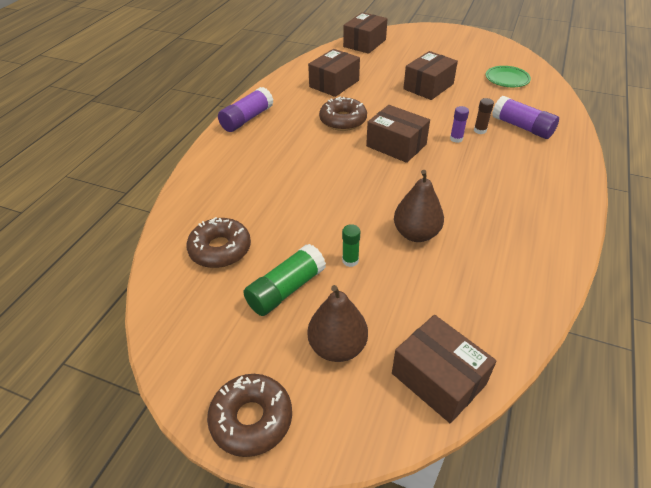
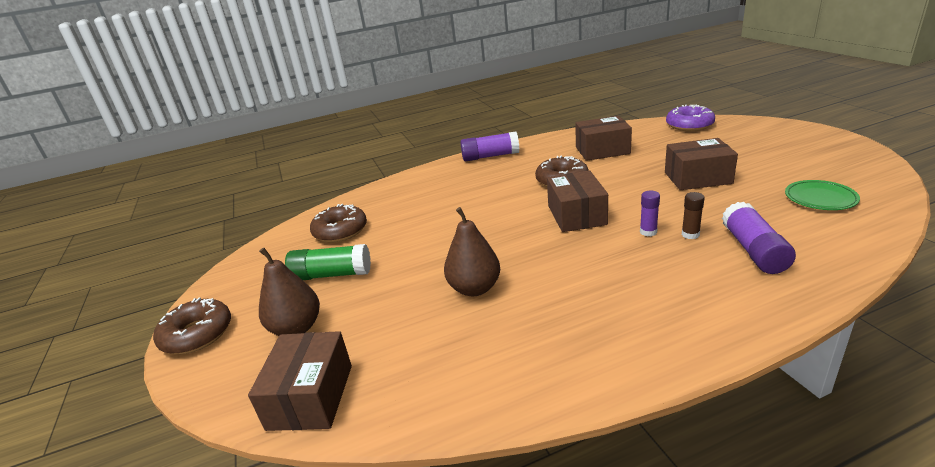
camera: 50 degrees right, 15 degrees down
(350, 260) = (397, 280): green glue stick -> none
(364, 43) = (689, 125): brown box -> purple donut

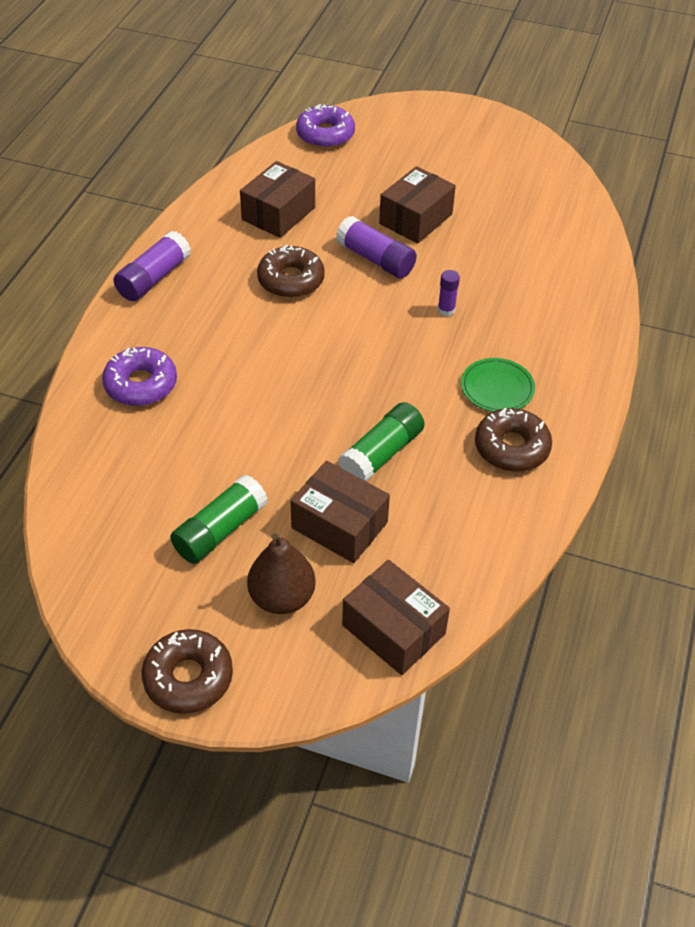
camera: 55 degrees left, 20 degrees up
(340, 231) = (134, 479): brown donut -> brown donut (511, 447)
(411, 194) = (141, 384): none -> purple donut
(474, 288) = (381, 454): brown pear -> green glue stick
(576, 215) = (363, 321): brown box -> brown box (339, 525)
(690, 234) = (480, 296): brown glue stick -> none
(753, 250) = (538, 290): purple glue stick -> purple glue stick (375, 259)
(820, 198) = (530, 205): green plate -> green plate (497, 388)

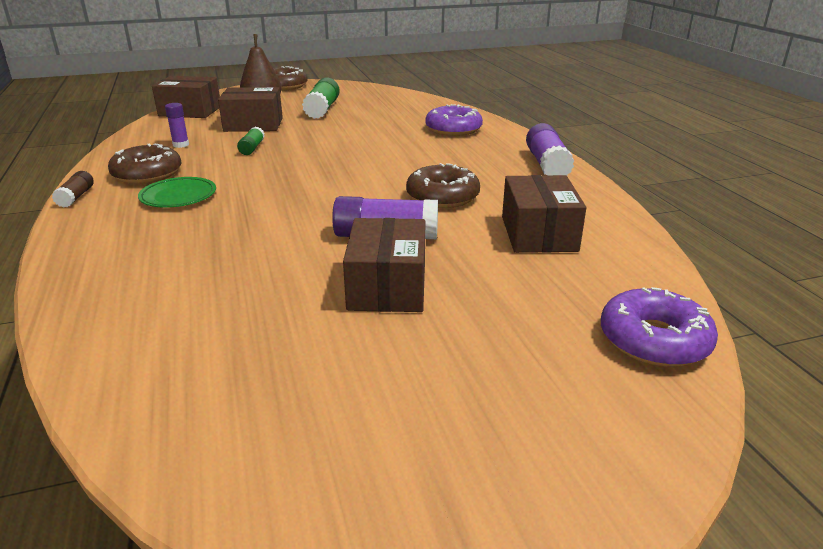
camera: 145 degrees right, 20 degrees down
(381, 454) = (252, 148): green glue stick -> green glue stick, size x0.55
(446, 310) = (269, 225): purple glue stick -> purple glue stick (181, 145)
(587, 432) = (76, 197): none -> brown glue stick

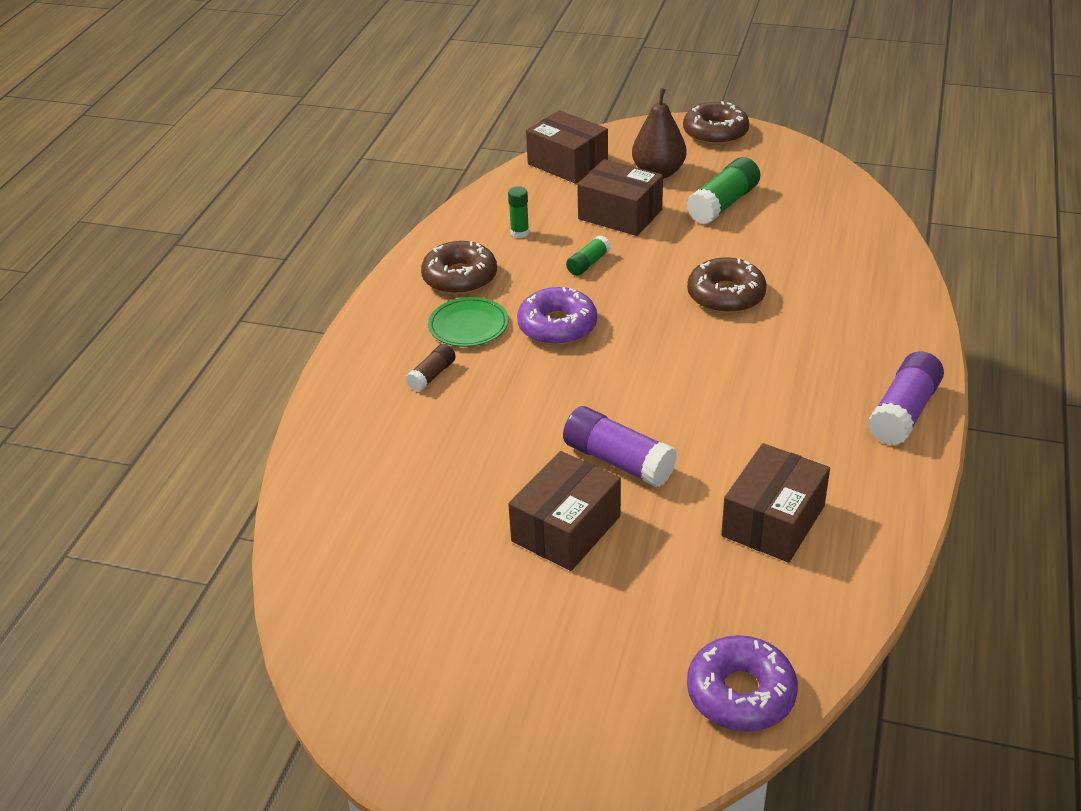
camera: 35 degrees right, 10 degrees up
(76, 197) = (381, 294): brown glue stick -> brown glue stick (432, 375)
(181, 145) = (519, 232): purple glue stick -> green glue stick
(442, 197) = (725, 424): brown donut -> brown donut (726, 295)
(453, 129) = (853, 300): purple donut -> purple donut (557, 326)

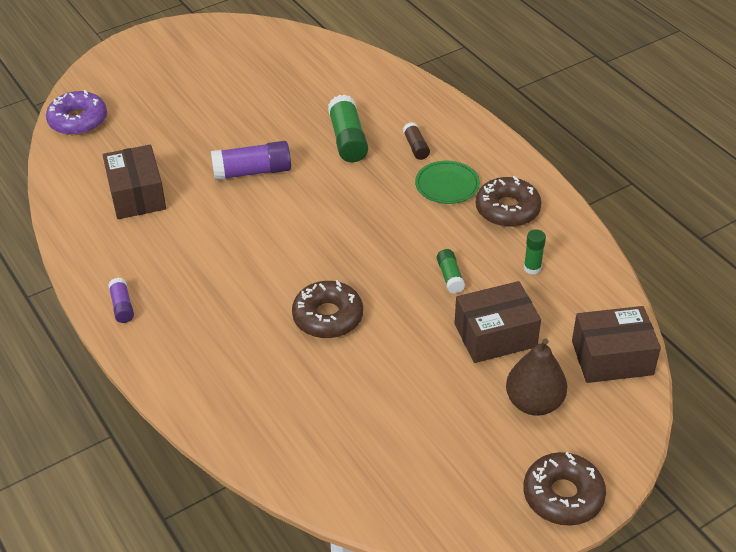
camera: 130 degrees right, 5 degrees up
(557, 326) = (398, 220): purple donut -> none
(566, 529) = (234, 128): brown box -> none
(723, 204) = (439, 405): green glue stick -> green glue stick (347, 139)
(903, 412) = (122, 306): purple glue stick -> purple glue stick, size x0.55

